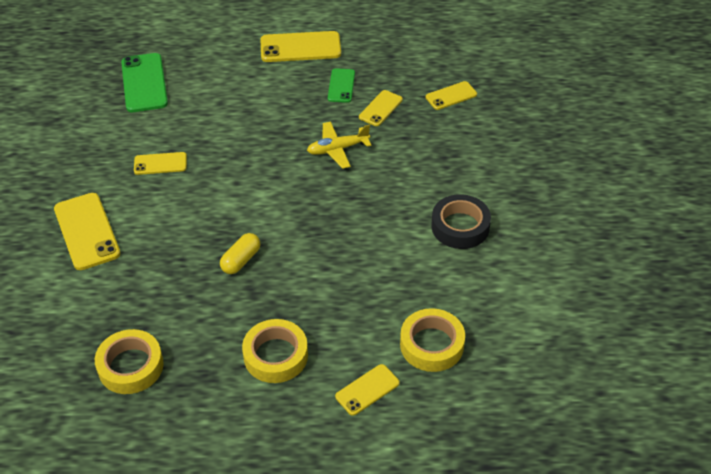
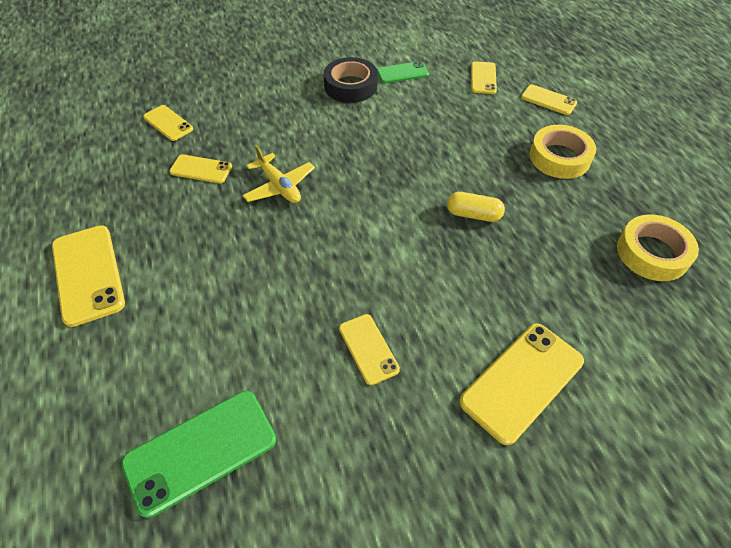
camera: 110 degrees left, 5 degrees up
(341, 86) = (166, 212): green phone -> green phone (402, 73)
(432, 345) = (483, 78): yellow tape -> yellow phone

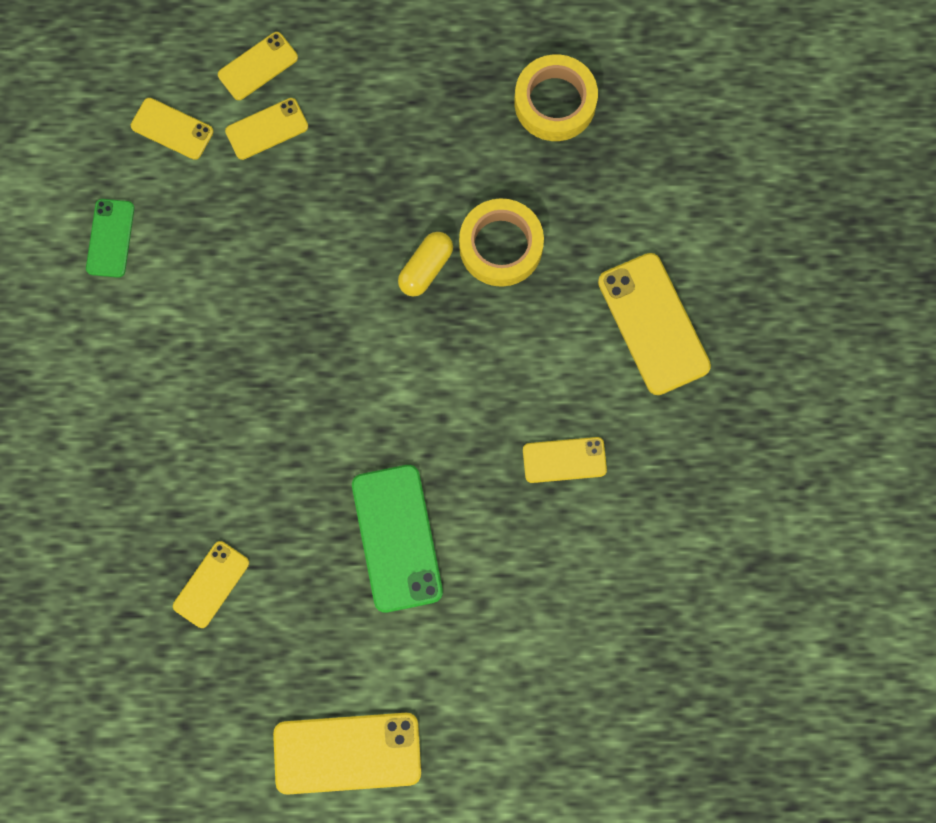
camera: 70 degrees left, 25 degrees up
(168, 123) = (89, 614): yellow phone -> yellow phone (267, 129)
(200, 451) = (618, 657): green phone -> green phone (397, 538)
(279, 186) = (285, 488): yellow plane -> none
(350, 86) = (110, 325): black tape -> none
(559, 157) = (372, 115): yellow tape -> yellow tape (501, 246)

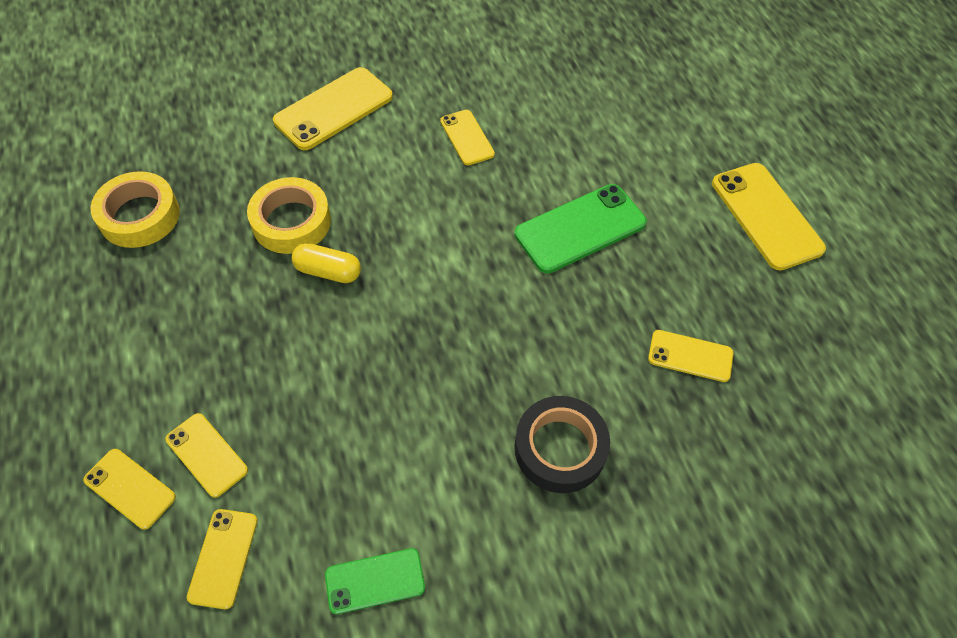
camera: 110 degrees left, 20 degrees down
(165, 423) = (560, 448): none -> black tape

